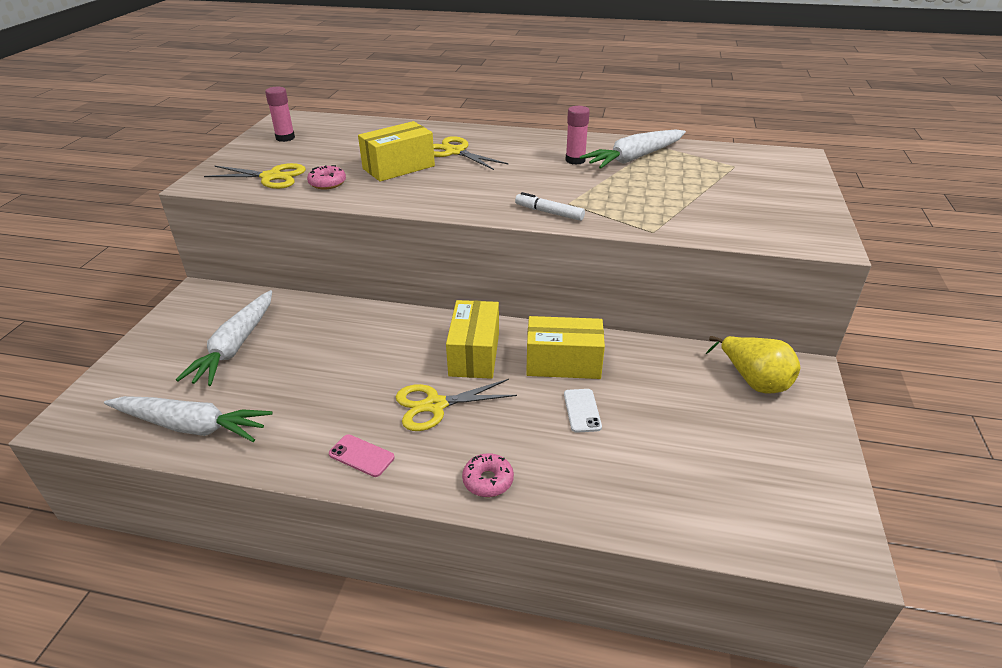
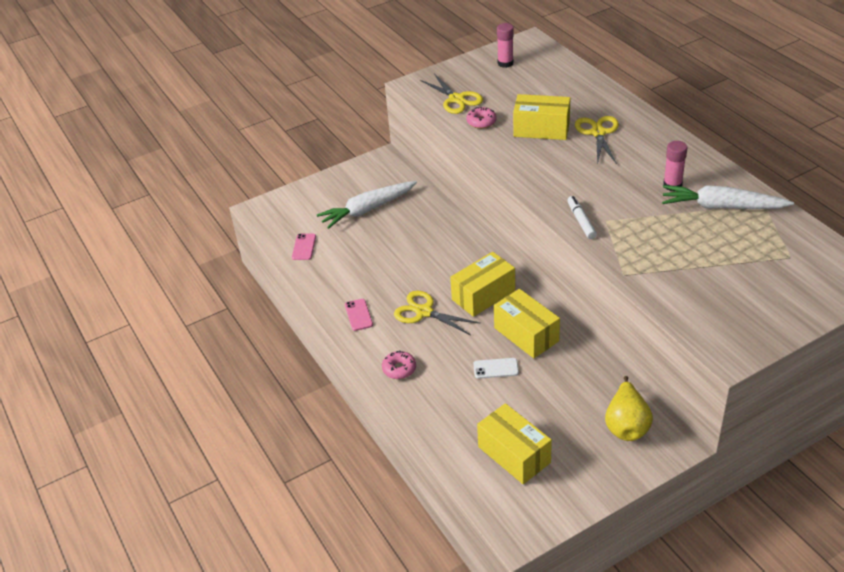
camera: 50 degrees right, 5 degrees up
(191, 426) = (304, 247): white carrot -> pink phone
(582, 410) = (496, 368): white phone -> white phone turned 45 degrees clockwise
(719, 478) = (514, 454): none -> yellow box

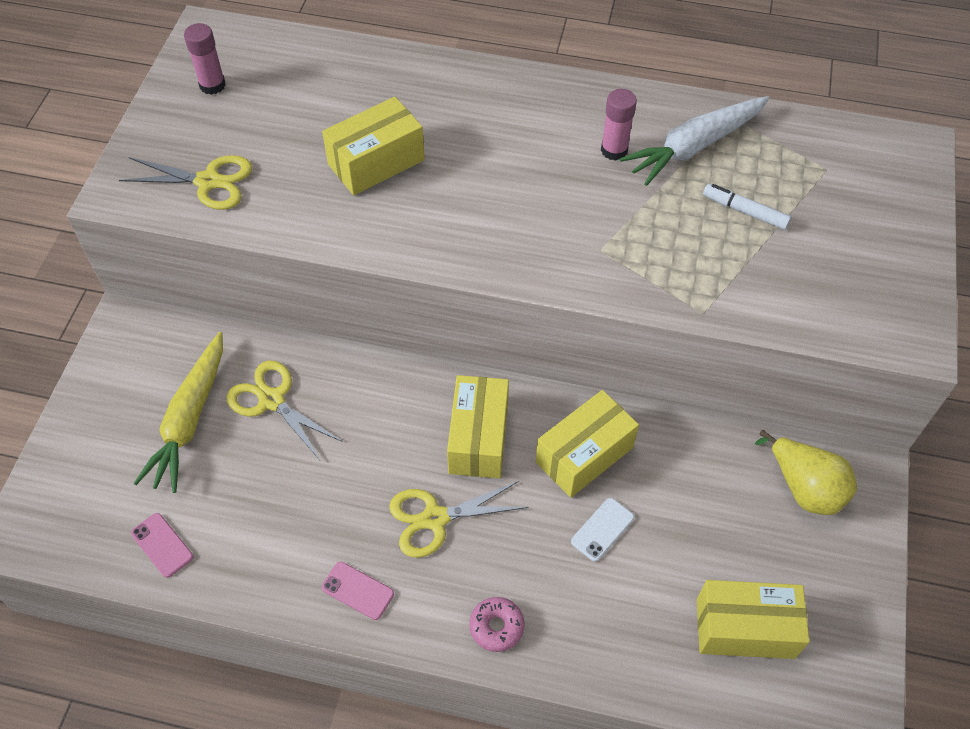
camera: 50 degrees left, 15 degrees up
(367, 210) = (189, 419): white carrot -> yellow carrot
(481, 122) = (285, 198): pink donut -> none
(526, 334) = (584, 455): yellow box -> yellow box turned 45 degrees counterclockwise
(581, 221) = (575, 270): white marker -> white marker (745, 211)
(598, 133) = (450, 126): yellow scissors -> yellow scissors (272, 400)

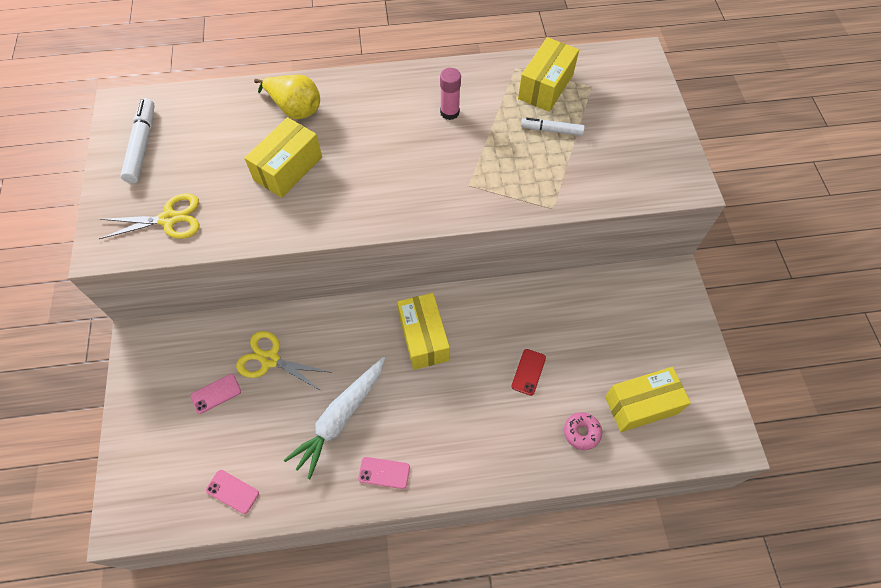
camera: 20 degrees left, 5 degrees up
(189, 419) = (216, 394): yellow carrot -> pink phone
(212, 85) = (142, 145): pink glue stick -> white marker
(435, 518) = (417, 403): yellow scissors -> none
(496, 627) = (486, 463): pink donut -> pink donut (581, 432)
(584, 455) = (497, 325): yellow box -> yellow box (545, 86)
(602, 529) = (528, 372): white phone -> red phone
(694, 147) = (501, 95): white carrot -> white carrot (340, 418)
(804, 488) = (641, 300): yellow pear -> yellow pear (295, 109)

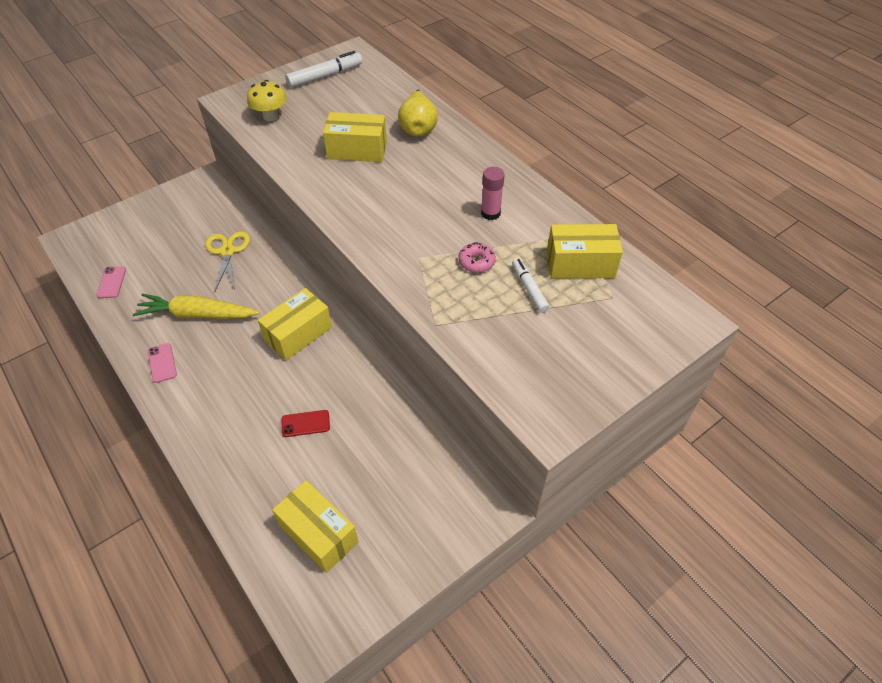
camera: 60 degrees right, 10 degrees down
(169, 219) = (270, 116): yellow scissors -> yellow mushroom
(216, 394) = (184, 237): pink phone -> none
(340, 418) = (197, 314): white carrot -> yellow carrot
(581, 432) = (263, 492): pink donut -> pink donut (476, 262)

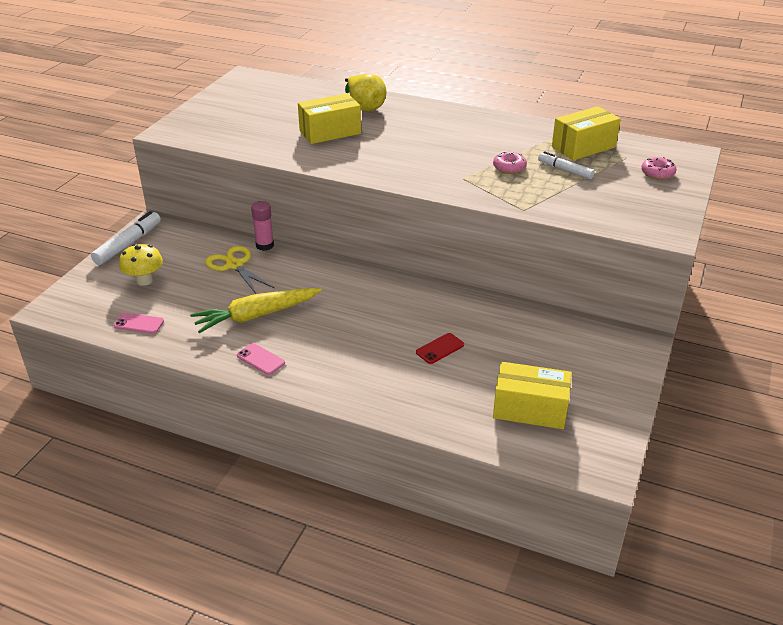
camera: 30 degrees left, 15 degrees down
(111, 282) = (139, 323): pink phone -> pink phone turned 45 degrees counterclockwise
(270, 116) = (223, 132): yellow mushroom -> yellow mushroom (144, 280)
(298, 334) = (366, 296): yellow box -> none
(325, 76) = (240, 95): white marker -> white marker (128, 244)
(490, 213) = (485, 139): pink glue stick -> pink glue stick (265, 245)
(624, 334) = (657, 173): none -> pink donut

